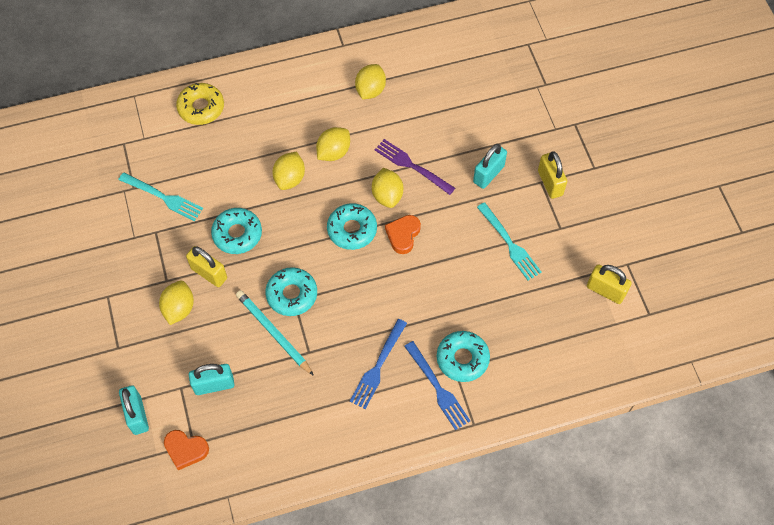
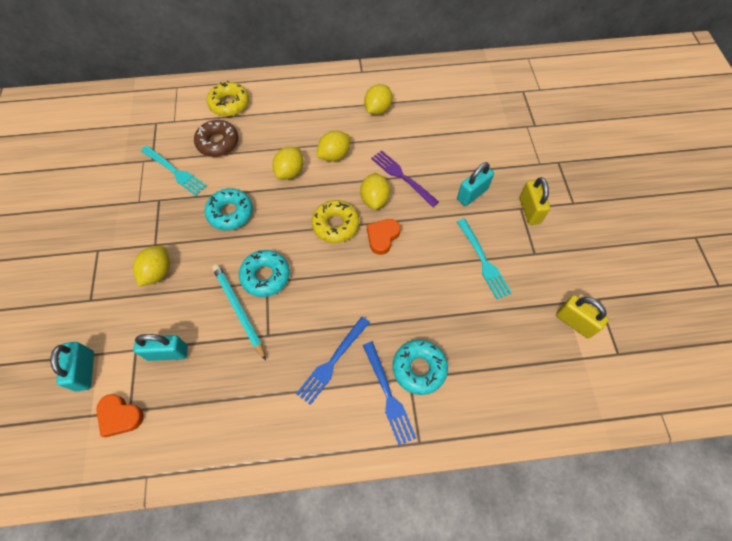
camera: 10 degrees right, 0 degrees up
(201, 157) = (218, 143): none -> brown donut
(209, 273) = (195, 244): yellow padlock -> none
(352, 230) = (335, 225): turquoise donut -> yellow donut

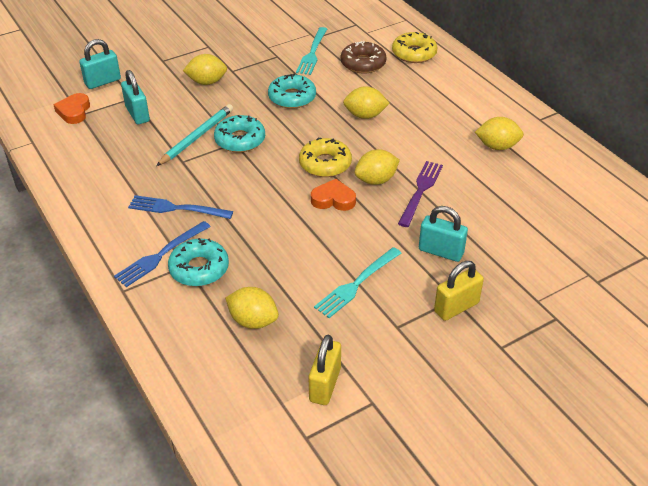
camera: 65 degrees right, 20 degrees down
(334, 155) = (408, 136): yellow lemon -> yellow lemon (253, 321)

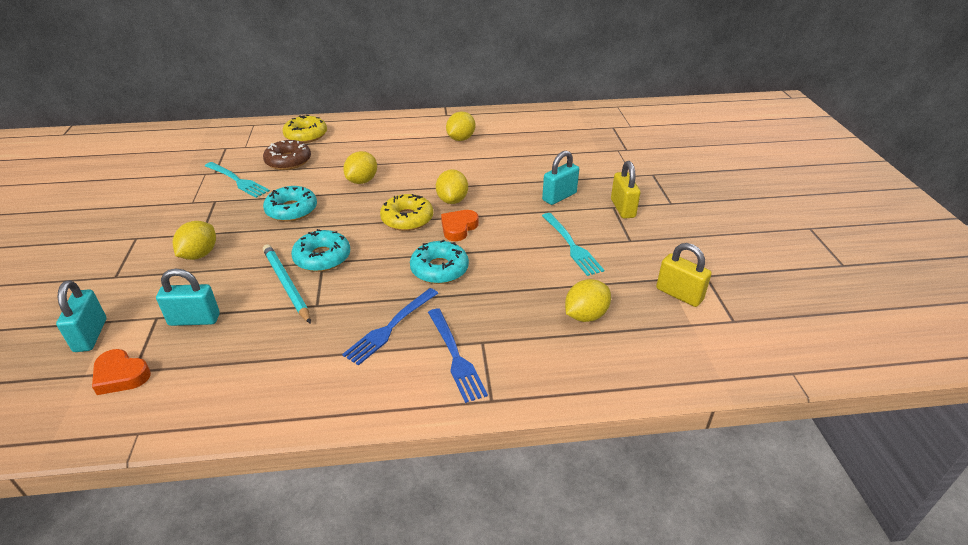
camera: 65 degrees left, 5 degrees down
(199, 269) = (494, 333): turquoise donut -> turquoise donut (439, 269)
(420, 191) = (483, 184): purple fork -> none

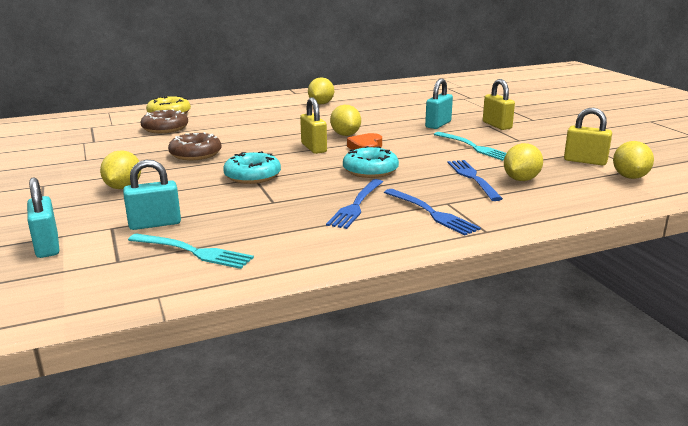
camera: 15 degrees left, 15 degrees down
(121, 375) = (106, 265): orange heart -> none
(238, 181) = (123, 143): turquoise fork -> turquoise fork (194, 252)
(286, 284) = (232, 194): turquoise pencil -> none
(291, 210) = (195, 154): turquoise donut -> brown donut
(362, 181) = (250, 132): yellow lemon -> yellow lemon (630, 177)
(407, 219) = (313, 148): yellow donut -> yellow padlock
(535, 302) = (472, 178): none -> blue fork

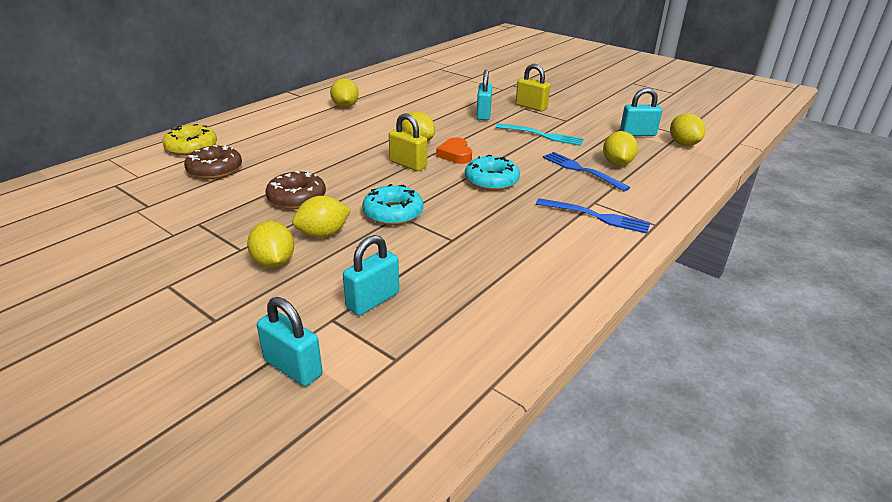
camera: 30 degrees left, 10 degrees up
(181, 178) = (323, 234): none -> yellow lemon
(194, 252) = (456, 322): turquoise fork -> none
(356, 205) = (529, 224): blue fork -> none
(585, 161) = (637, 134): yellow padlock -> turquoise padlock

